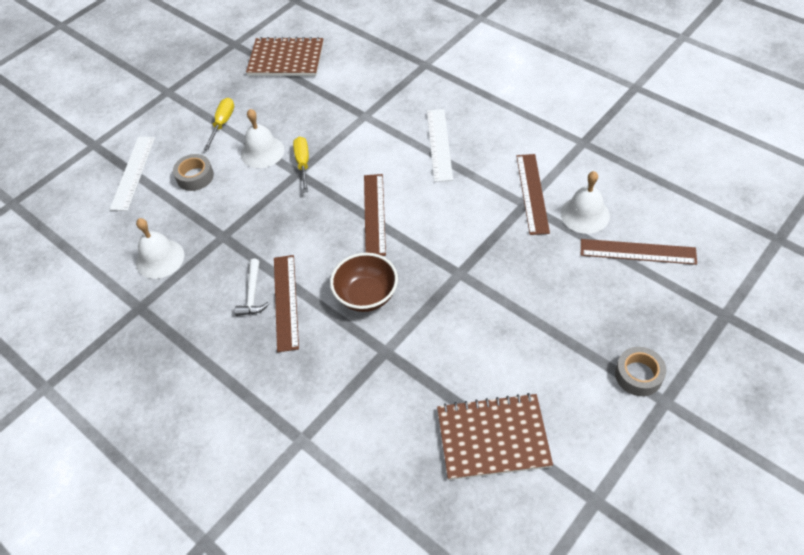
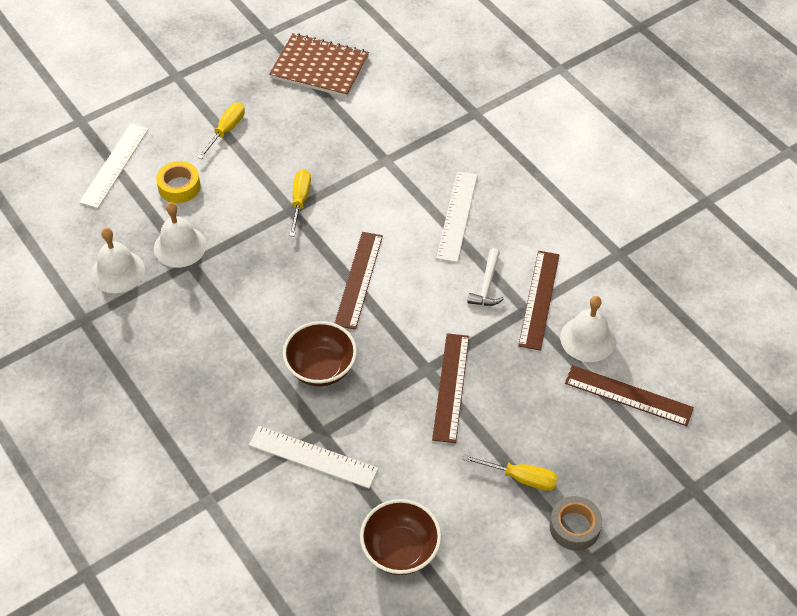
camera: 10 degrees right, 0 degrees up
(195, 176) = (179, 187): grey tape -> yellow tape
(252, 294) = (203, 335): white hammer -> white hammer (487, 285)
(262, 152) = (260, 175): white bell -> white bell (180, 246)
(286, 302) = (235, 353): brown ruler -> brown ruler (451, 387)
(385, 374) = (313, 456): none -> white ruler
(493, 438) = (400, 550): brown notebook -> brown bowl
(575, 344) = (521, 478): none -> yellow screwdriver

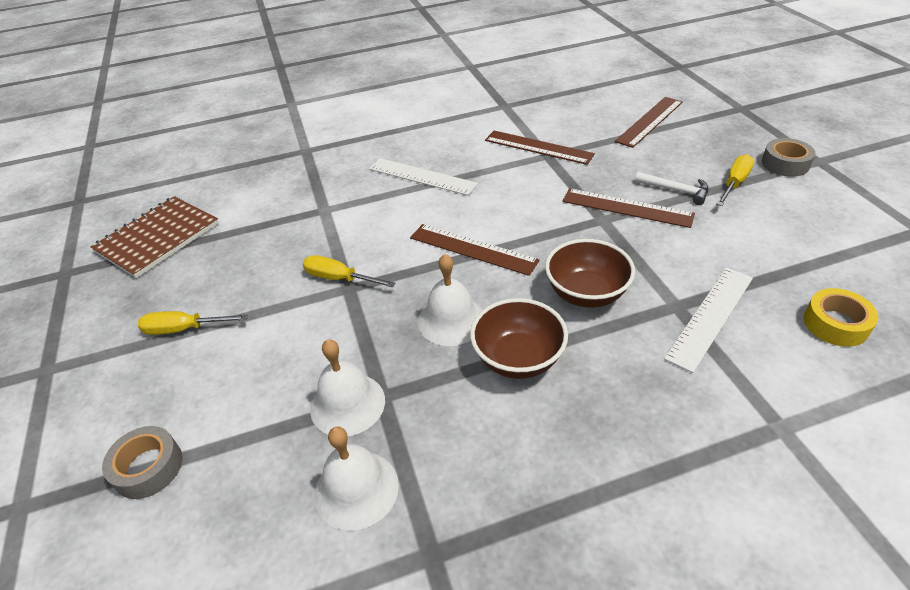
camera: 70 degrees left, 10 degrees down
(115, 165) = (148, 467): white ruler -> grey tape
(179, 187) = (243, 391): yellow tape -> yellow tape (835, 324)
(226, 130) = (184, 329): yellow screwdriver -> yellow screwdriver turned 45 degrees counterclockwise
(400, 550) = (829, 267): brown bowl -> brown bowl (518, 359)
(487, 285) = (511, 171): white hammer -> white hammer (676, 190)
(587, 339) = (587, 131): white bell -> white bell (451, 320)

